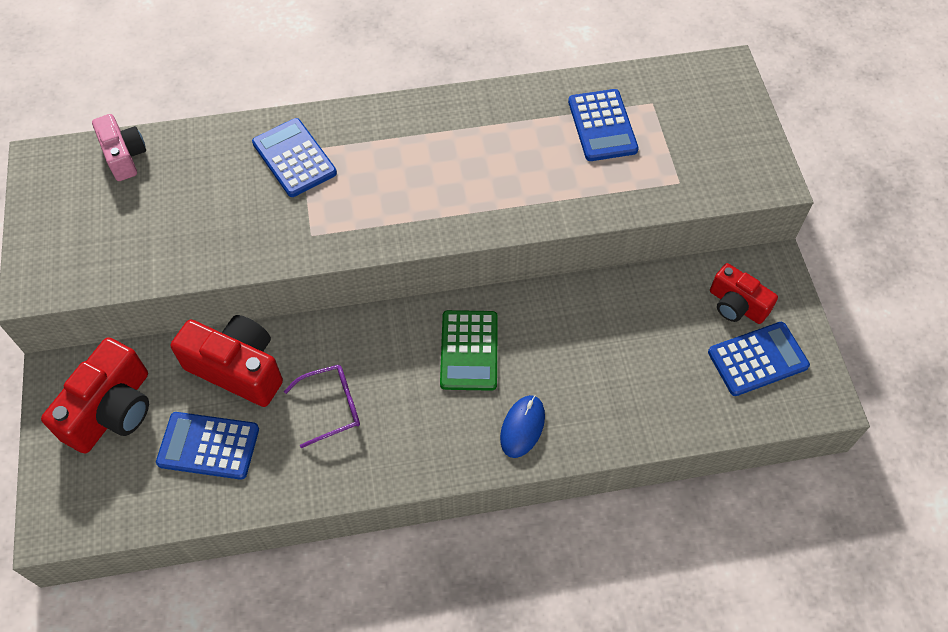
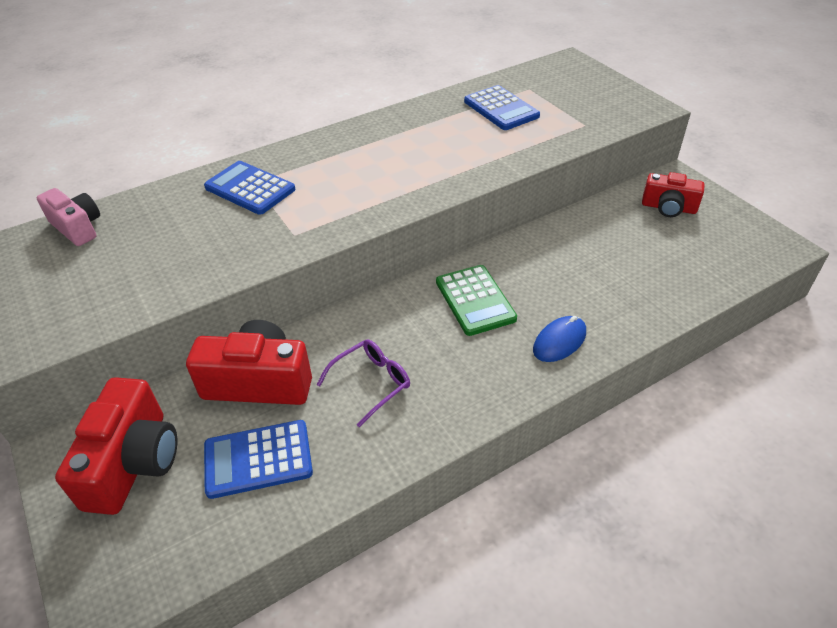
camera: 20 degrees left, 15 degrees down
(522, 427) = (559, 341): blue mouse -> blue mouse turned 45 degrees clockwise
(757, 359) = (712, 236): blue calculator -> none

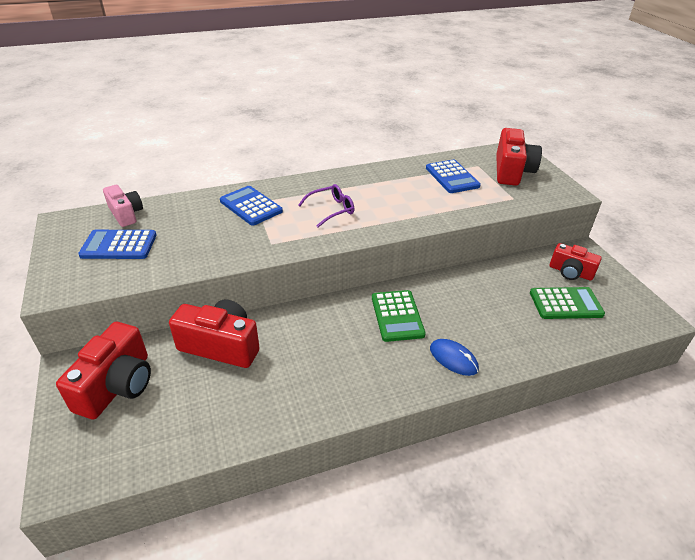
camera: 10 degrees right, 5 degrees down
(258, 459) = (203, 401): blue calculator -> blue calculator (119, 245)
(371, 383) = (301, 362): purple glasses -> purple glasses (331, 210)
(559, 341) = (453, 359): blue mouse -> blue mouse turned 75 degrees clockwise
(573, 90) = (512, 171): none -> red camera
(673, 248) = (565, 303): none -> green calculator

